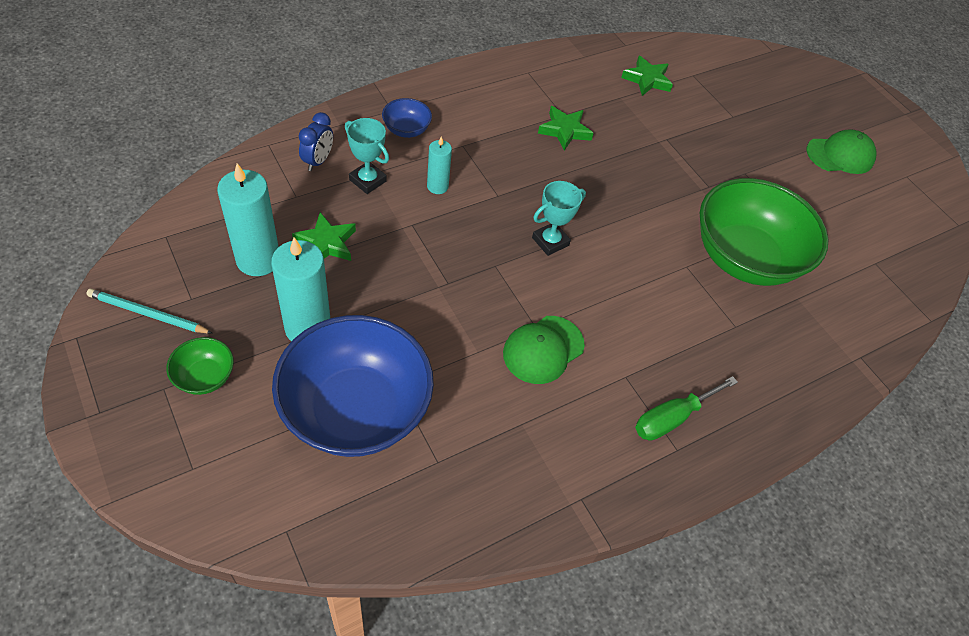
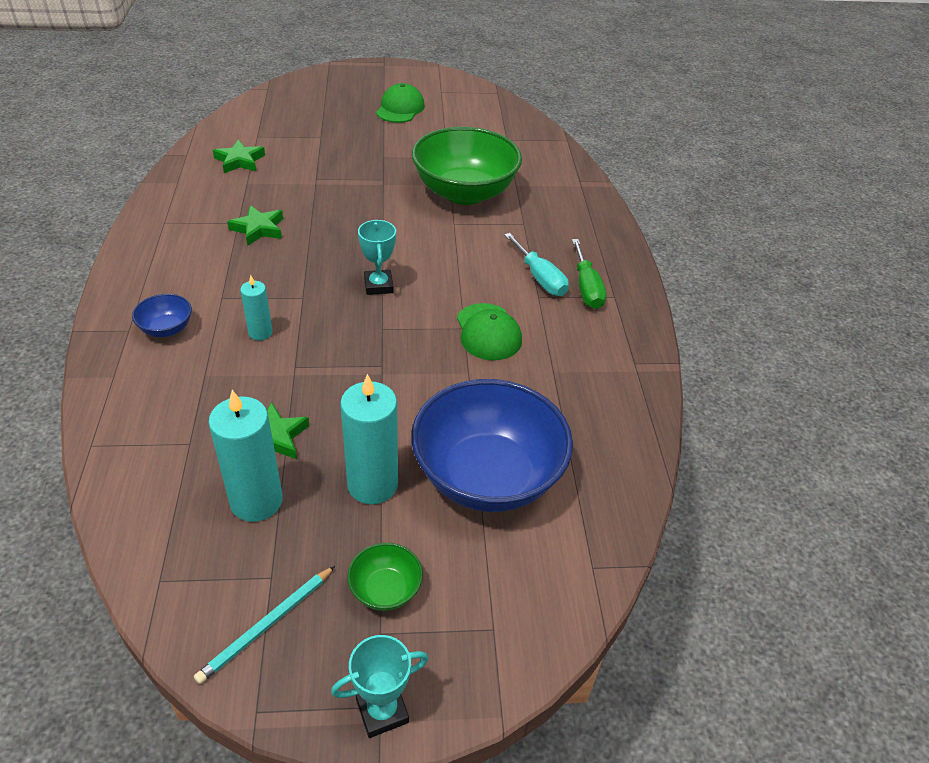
camera: 60 degrees left, 10 degrees down
(318, 161) = (153, 410): blue clock -> none
(367, 180) = (212, 380): turquoise trophy -> turquoise trophy (382, 711)
(656, 369) = (540, 278): none -> turquoise screwdriver

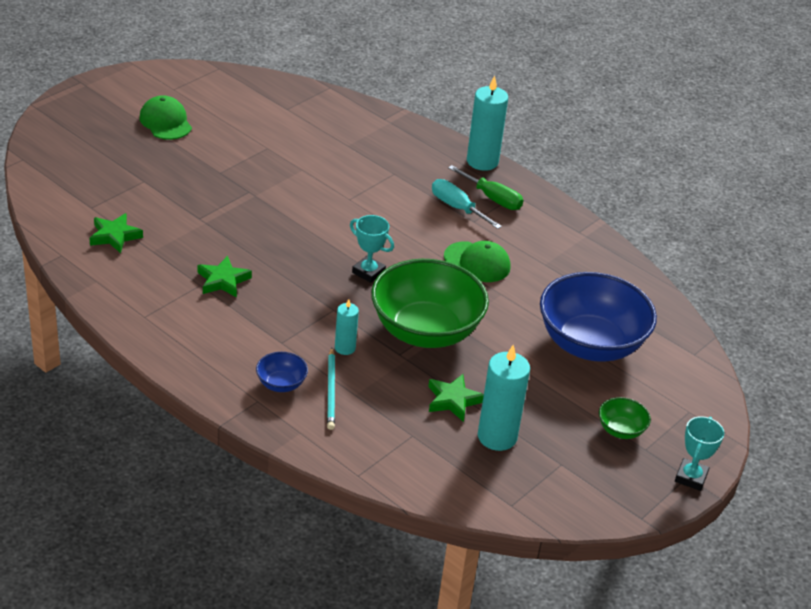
camera: 45 degrees left, 5 degrees down
(266, 625) = (592, 484): turquoise pencil -> turquoise pencil (331, 391)
(372, 484) = (541, 387): turquoise candle -> turquoise candle (482, 161)
(464, 193) = (322, 171): green bowl -> green bowl (425, 331)
(540, 278) = (457, 208): turquoise screwdriver -> turquoise screwdriver turned 150 degrees counterclockwise

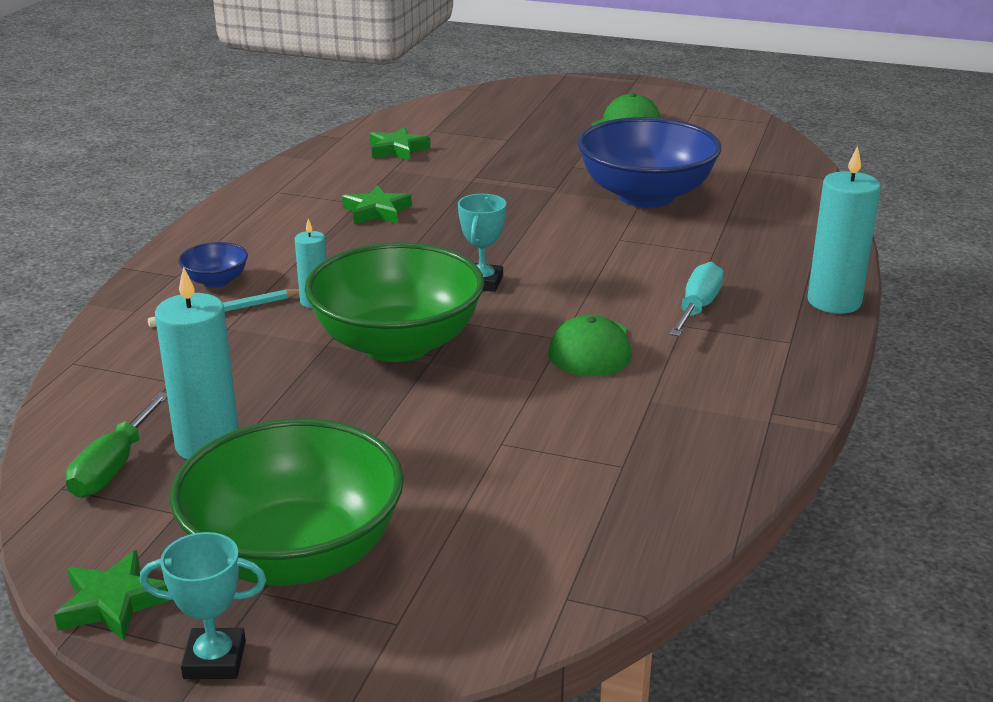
camera: 70 degrees right, 10 degrees down
(453, 400) = (264, 394): green star -> green star (113, 603)
(492, 198) = (756, 327): green screwdriver -> green screwdriver (113, 467)
(590, 344) = (491, 481): blue bowl -> blue bowl (645, 196)
(621, 430) = (295, 555): green bowl -> green bowl, size x2.37

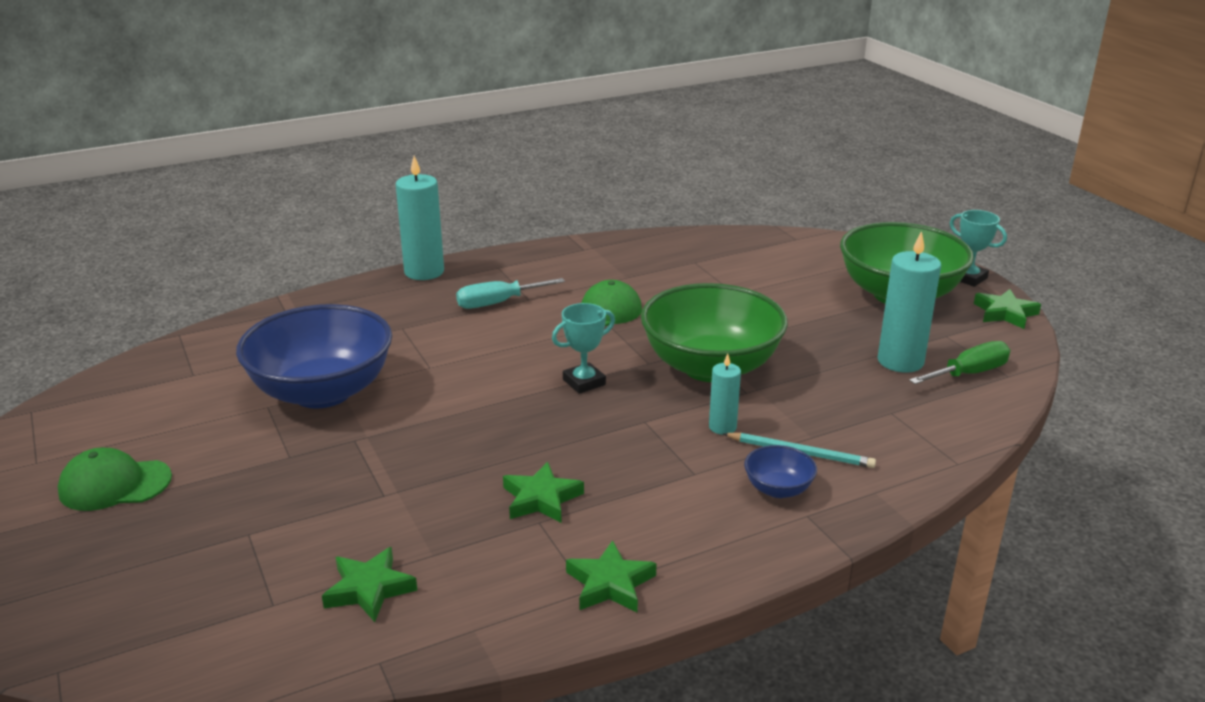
camera: 135 degrees left, 0 degrees up
(267, 198) = (610, 584): none -> green star

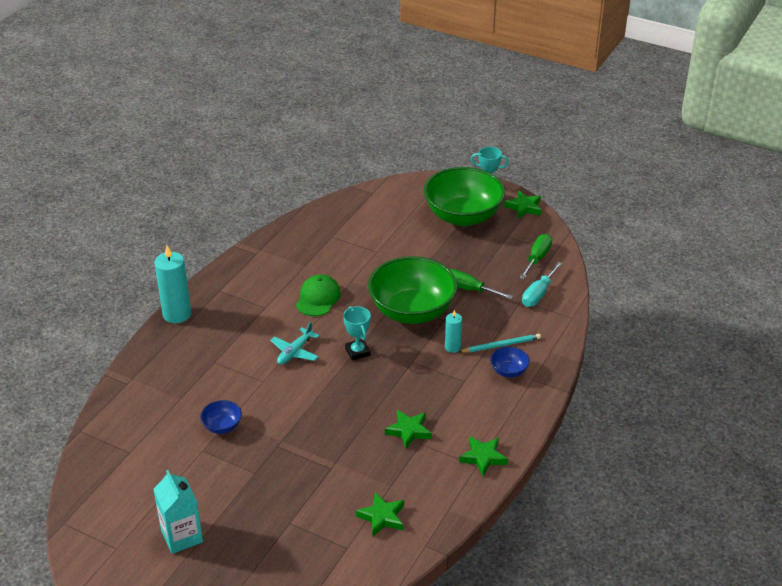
camera: 35 degrees left, 10 degrees up
(115, 485) = (182, 536): green cap -> turquoise carton
(322, 392) = (222, 426): blue bowl -> blue bowl, size x0.42
(498, 303) = (250, 318): turquoise screwdriver -> turquoise screwdriver (538, 294)
(506, 353) = (295, 352): none -> turquoise plane
(584, 382) = (357, 352): turquoise trophy -> turquoise trophy turned 45 degrees counterclockwise
(821, 372) = (468, 289): none -> green screwdriver
(900, 361) = (500, 264): turquoise candle -> none

